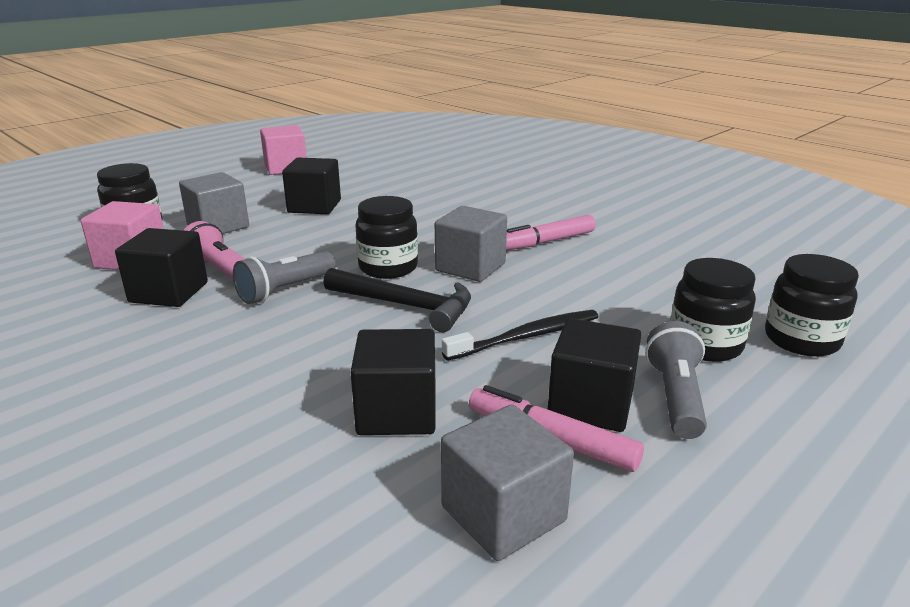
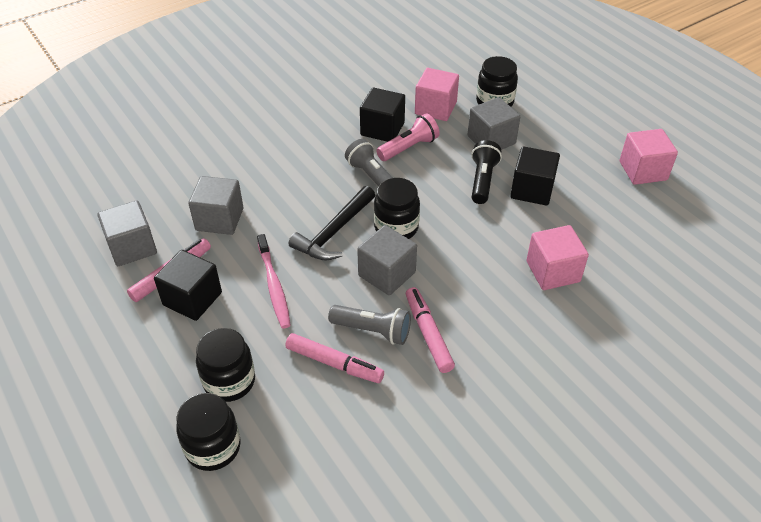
camera: 100 degrees right, 20 degrees up
(297, 228) = (482, 180): none -> black flashlight
(397, 412) = (219, 219): black cube -> grey cube
(435, 197) = (553, 271): none -> pink cube
(527, 336) = (274, 286): black toothbrush -> pink toothbrush
(622, 283) = (334, 363): none -> pink marker
(675, 397) = (182, 341): grey flashlight -> grey flashlight (372, 331)

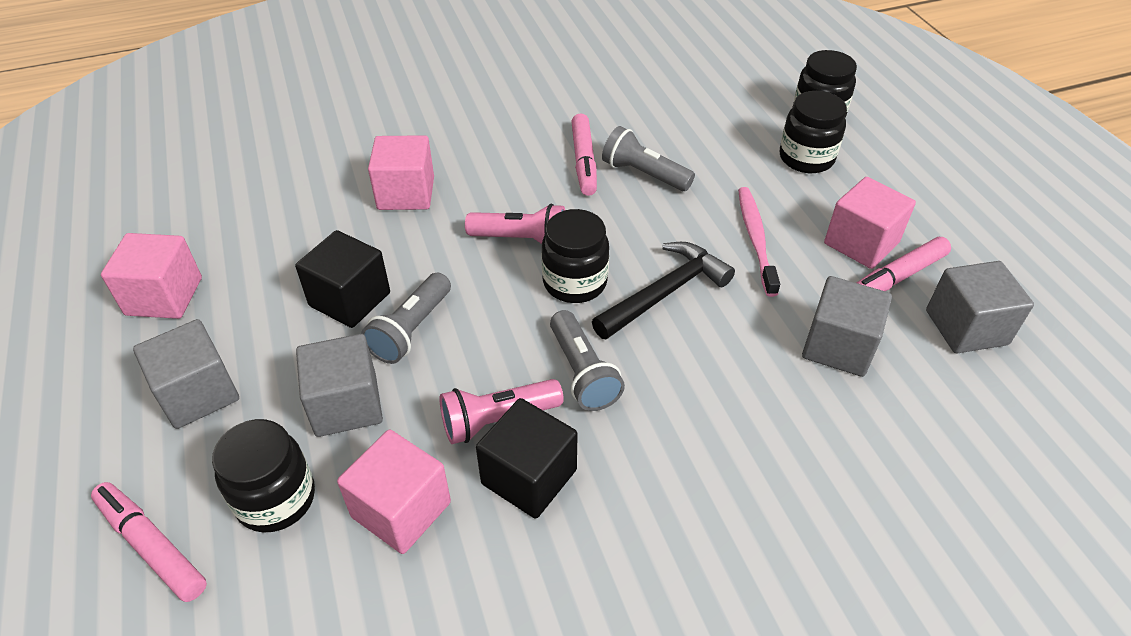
camera: 165 degrees left, 0 degrees up
(192, 299) = (861, 243): black cube -> pink cube
(334, 363) = (693, 154): pink marker -> pink marker (152, 546)
(387, 274) = (608, 227): grey cube -> grey cube (198, 393)
(446, 251) = (521, 239): none -> pink flashlight
(482, 180) = (411, 330): black flashlight -> grey flashlight

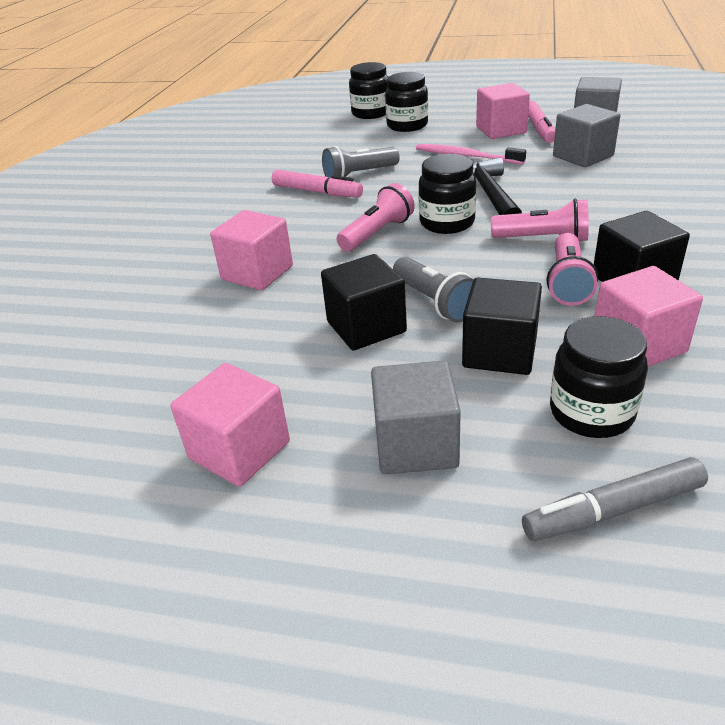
camera: 55 degrees left, 10 degrees down
(152, 546) = (612, 510): pink marker -> grey marker
(346, 405) = (499, 352): grey cube -> black cube
(582, 372) = (543, 239): grey flashlight -> pink flashlight

